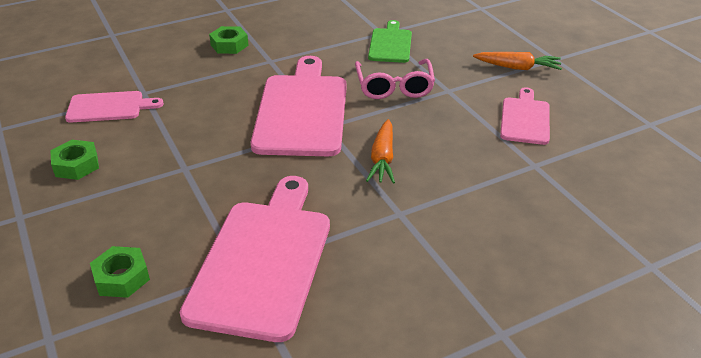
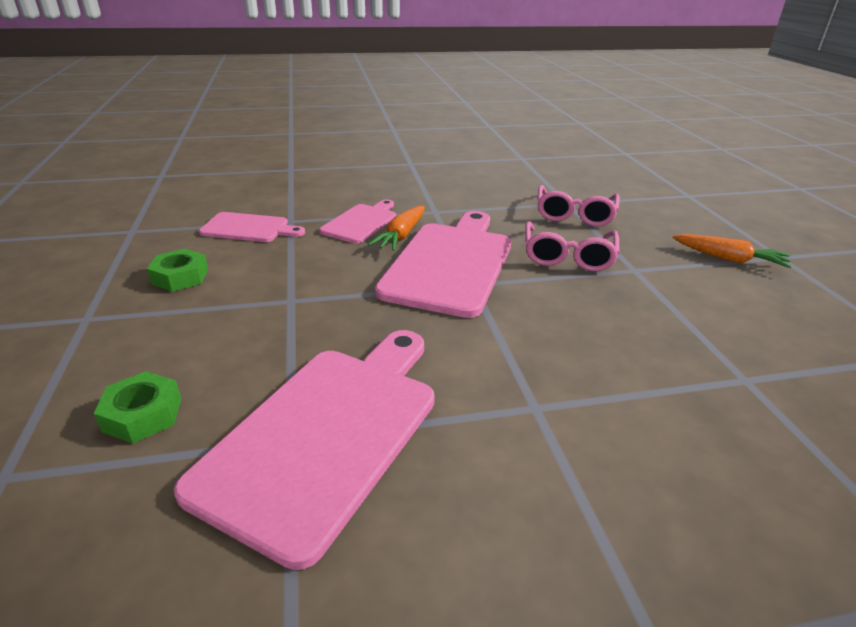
camera: 15 degrees right, 5 degrees down
(229, 45) = (399, 192): green nut -> none
(382, 159) = (531, 333): orange carrot -> orange carrot (401, 236)
(390, 44) = (574, 214): green cutting board -> pink glasses
(525, 119) = (735, 318): pink cutting board -> pink cutting board (361, 222)

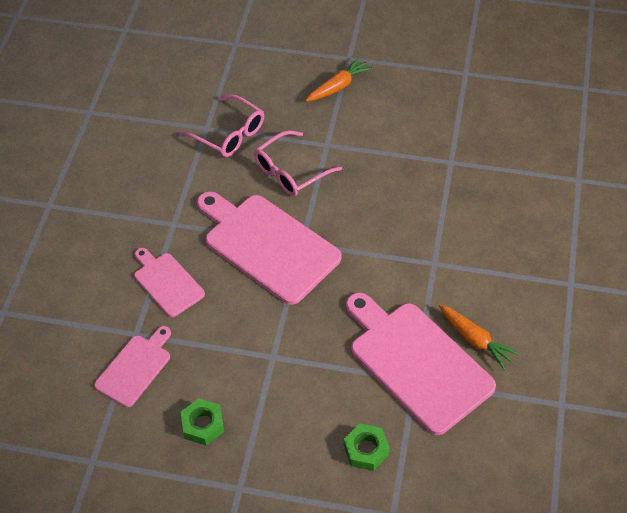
camera: 65 degrees left, 20 degrees up
(401, 236) = (207, 262): orange carrot -> orange carrot (475, 340)
(568, 256) = (291, 171): pink glasses -> pink glasses turned 105 degrees clockwise

